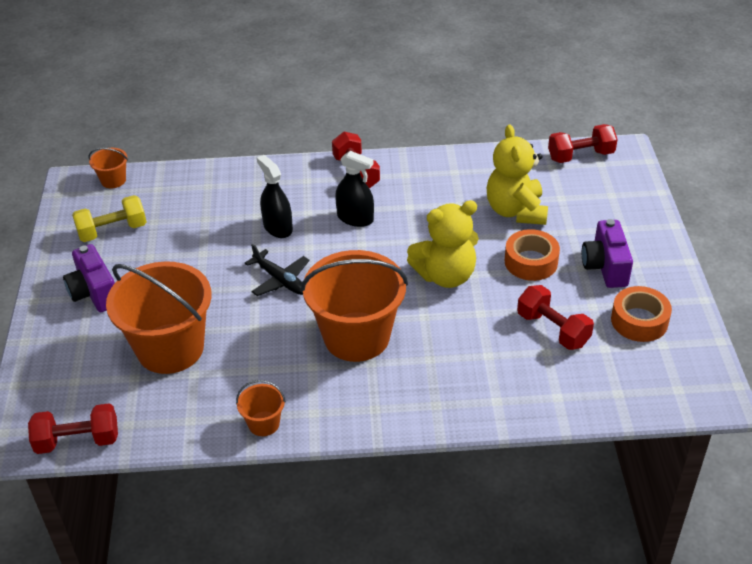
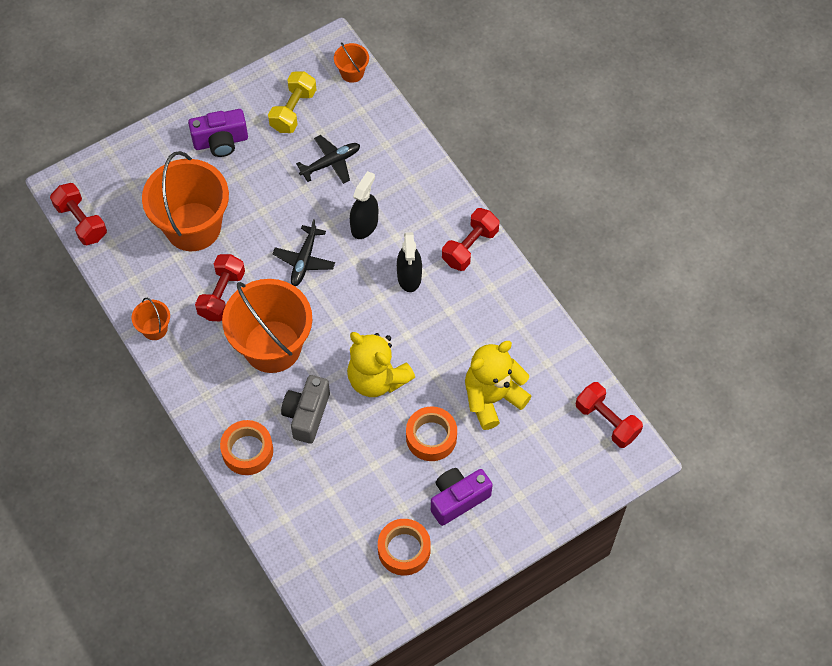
camera: 60 degrees right, 20 degrees up
(94, 293) = (221, 142): purple camera -> purple camera turned 135 degrees counterclockwise
(112, 231) = (293, 110): yellow dumbbell -> yellow dumbbell turned 75 degrees clockwise
(193, 226) = (330, 163): none -> black plane
(451, 338) = (307, 414): none -> grey camera
(462, 398) = (247, 451): none -> orange tape
(553, 329) = (357, 486): red dumbbell -> red dumbbell (222, 295)

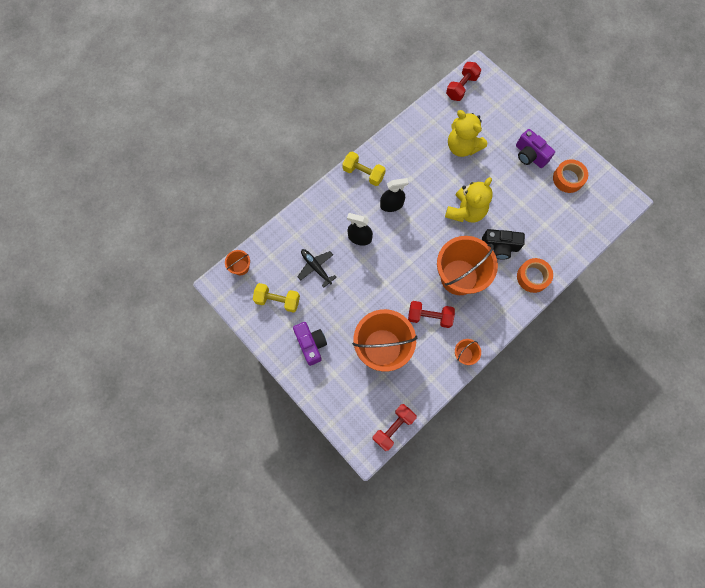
camera: 100 degrees left, 10 degrees up
(304, 260) = (393, 270): black plane -> none
(307, 414) = (499, 247): grey camera -> black camera
(431, 437) = (495, 175): orange tape -> none
(470, 247) = (363, 173): red dumbbell -> yellow dumbbell

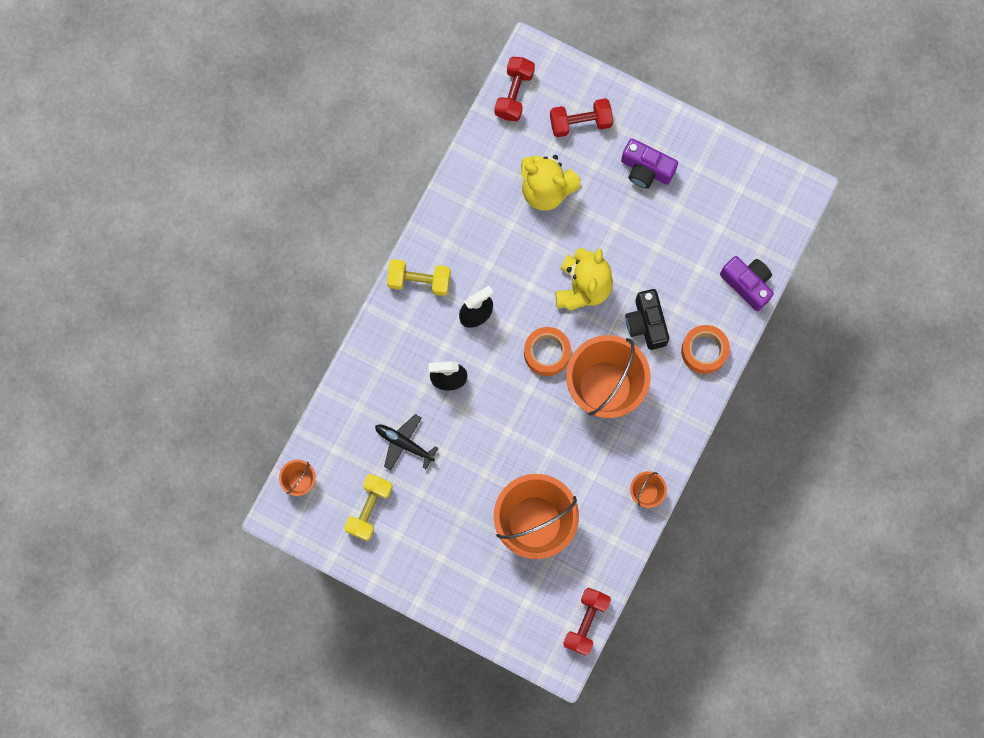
camera: 20 degrees left, 5 degrees up
(277, 300) = (369, 509): yellow dumbbell -> yellow dumbbell turned 60 degrees counterclockwise
(311, 344) = (438, 552): purple camera -> purple camera (747, 284)
(429, 316) = (583, 457): red dumbbell -> red dumbbell (580, 122)
(499, 247) = (646, 323): black camera -> black camera turned 90 degrees clockwise
(568, 179) = (710, 187): orange tape -> orange tape (547, 353)

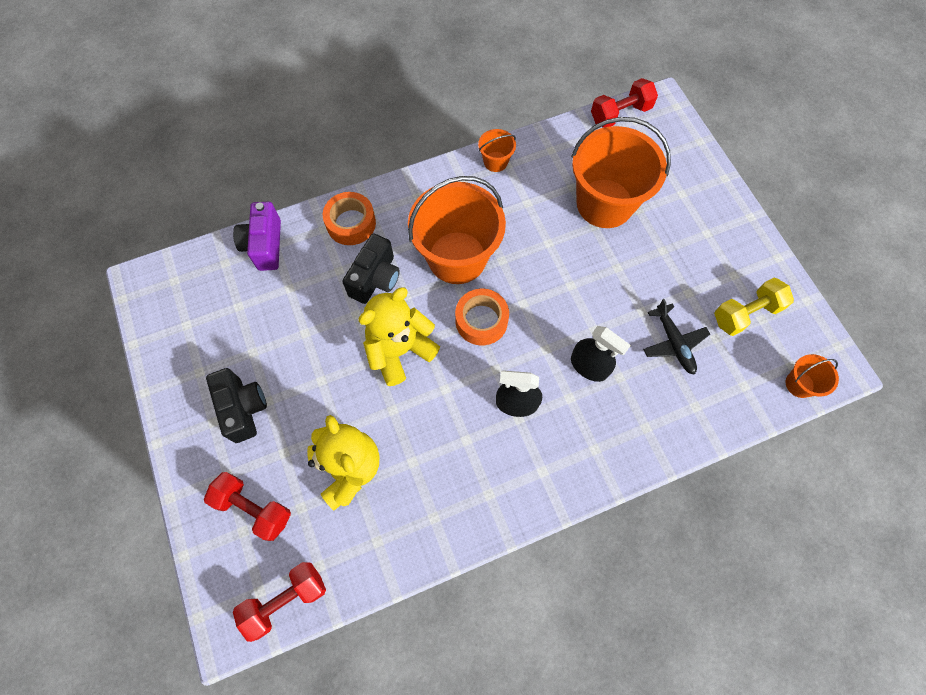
camera: 140 degrees left, 10 degrees down
(419, 281) = (546, 480): yellow dumbbell -> none
(646, 170) = (243, 408): purple camera -> black camera

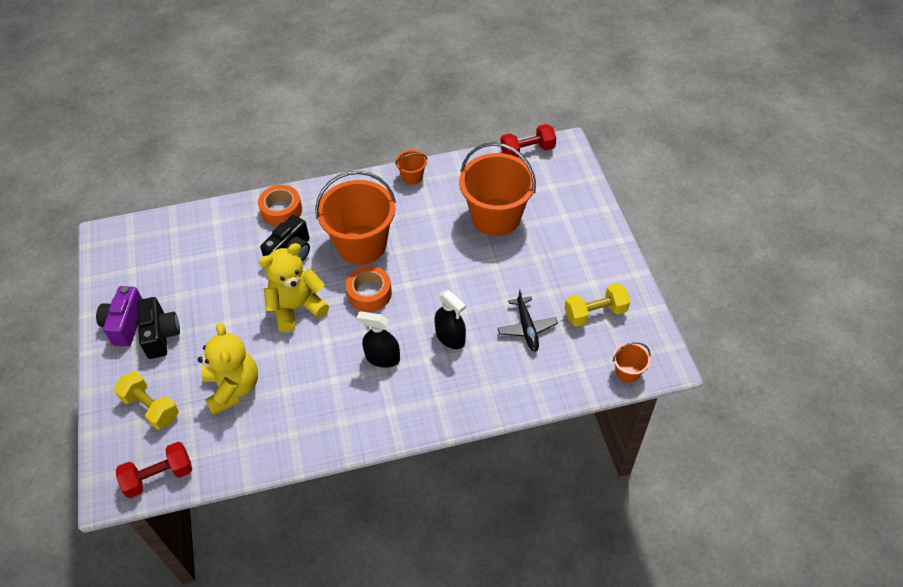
camera: 10 degrees right, 15 degrees down
(254, 508) = (151, 407): red dumbbell -> yellow dumbbell
(265, 245) = (208, 219): purple camera -> purple camera (125, 324)

